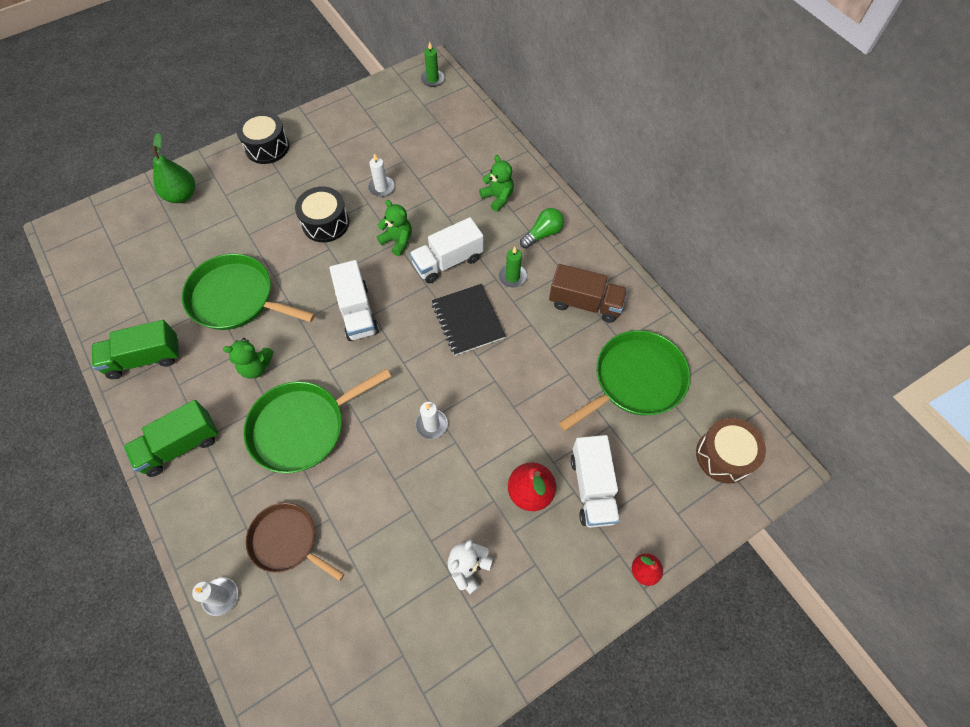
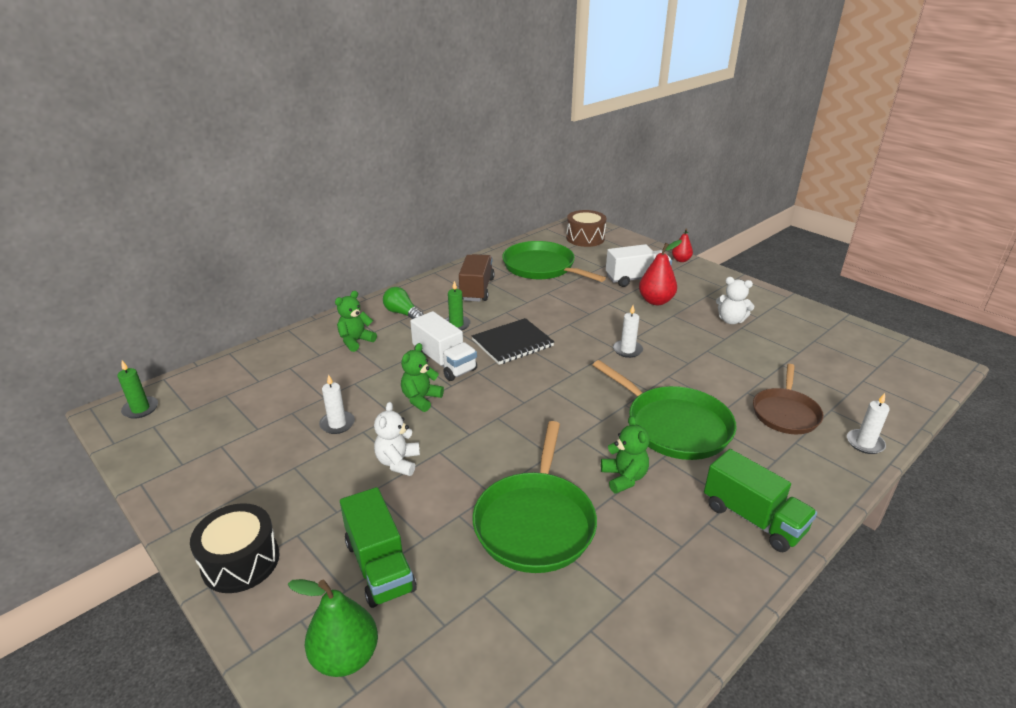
camera: 100 degrees left, 30 degrees down
(144, 358) = (664, 598): green truck -> green truck (379, 566)
(325, 223) = (398, 462): black drum -> white teddy bear
(357, 312) = (524, 413): white truck -> none

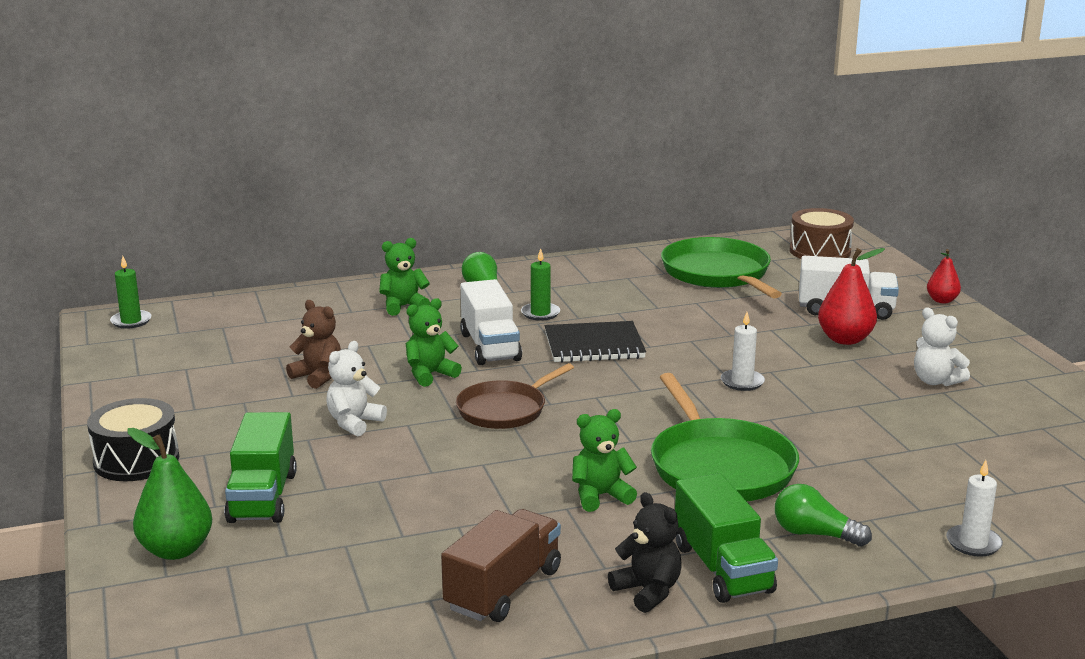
camera: 25 degrees right, 10 degrees down
(337, 424) = (318, 376): white candle -> brown teddy bear
(477, 289) = (603, 282): brown truck -> brown truck (503, 589)
(535, 522) = (456, 506): green pan -> none
(624, 478) = (600, 496): green teddy bear -> green teddy bear turned 120 degrees counterclockwise
(727, 559) = (648, 591): none -> black teddy bear
(777, 467) = (814, 534): none -> green light bulb
(785, 413) = (893, 489): brown pan -> brown pan (505, 410)

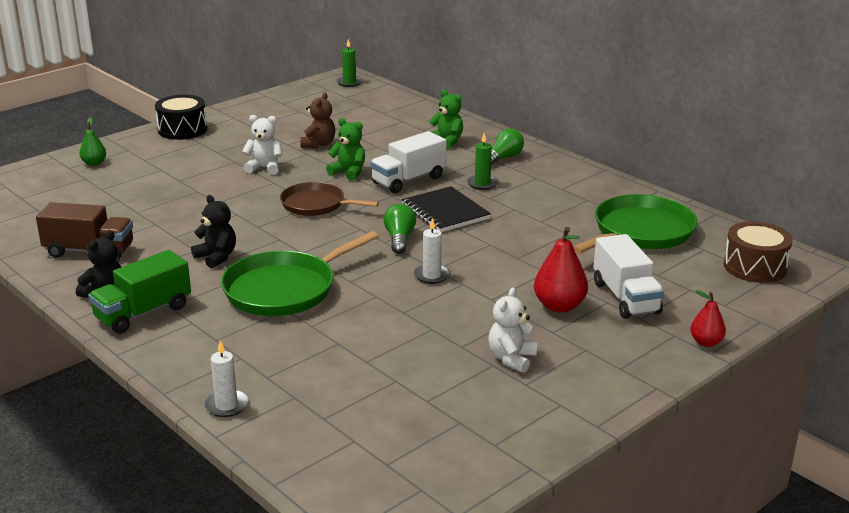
camera: 65 degrees right, 5 degrees up
(176, 550) = (94, 163): green pear -> green pear, size x0.61
(263, 497) = (160, 168): green truck -> none
(600, 496) = (216, 257): green teddy bear -> black teddy bear
(814, 534) = (206, 339): green light bulb -> green light bulb (399, 239)

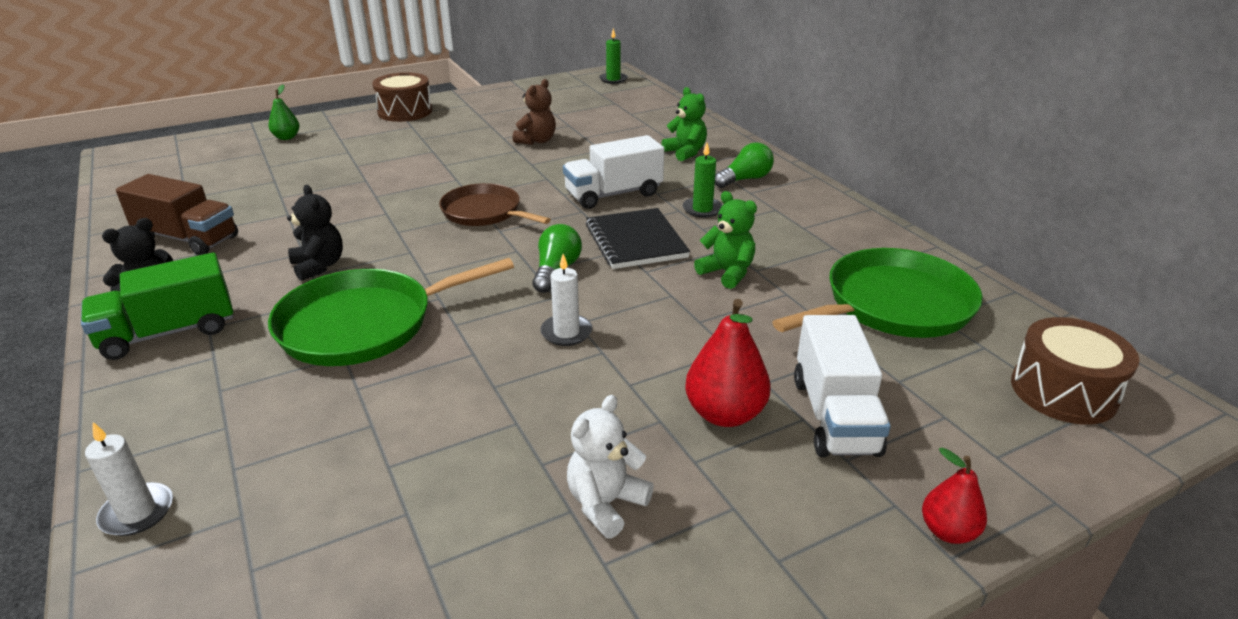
camera: 15 degrees right, 5 degrees up
(182, 130) = (405, 111): black drum -> brown drum
(264, 168) = (458, 161): white teddy bear -> none
(348, 172) = (549, 177): green teddy bear -> green teddy bear (727, 273)

